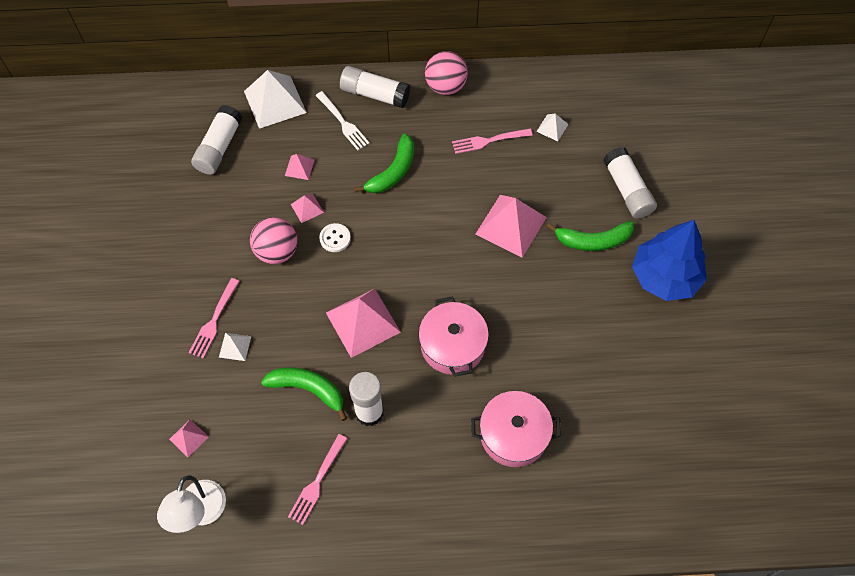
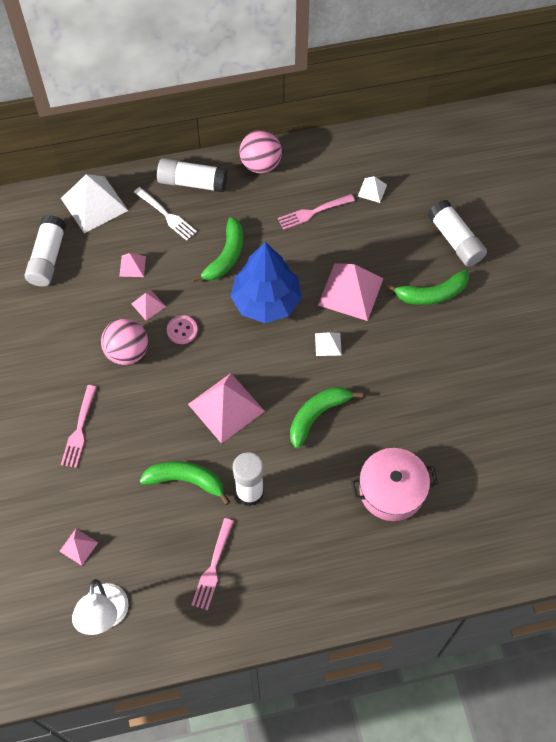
camera: 10 degrees left, 0 degrees up
(235, 346) = (105, 451): white pyramid -> white pyramid (328, 344)
(335, 238) = (182, 330): white button -> pink button
(452, 345) = (317, 415): pink pot -> green banana
(665, 277) = (506, 318): blue tree -> blue tree (266, 301)

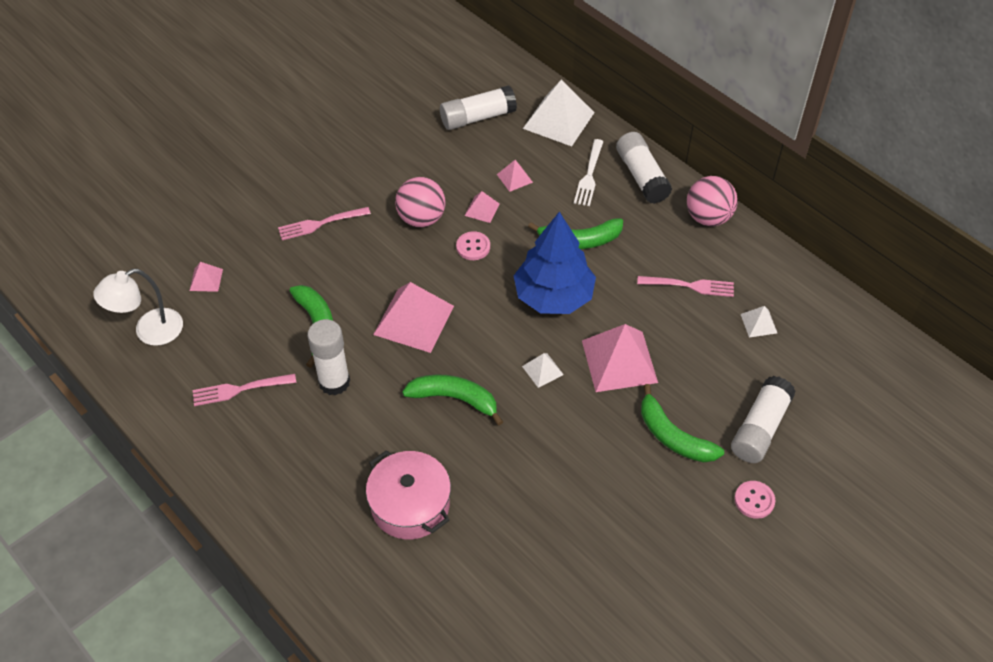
camera: 60 degrees right, 10 degrees down
(313, 212) = (689, 286): pink fork -> pink fork turned 150 degrees clockwise
(507, 276) = (754, 500): none -> pink button

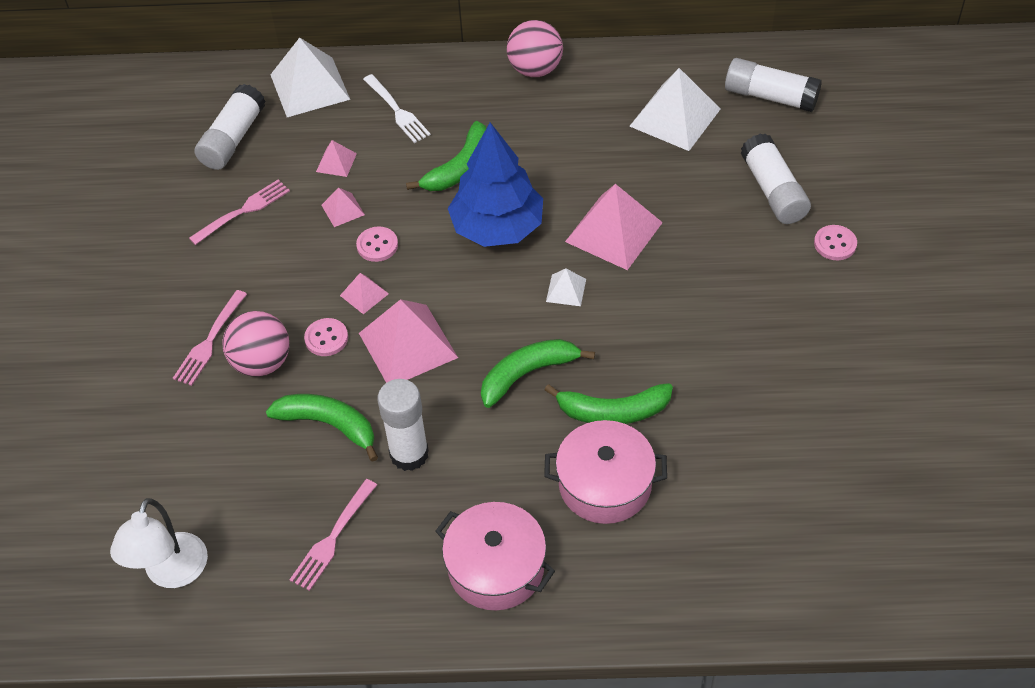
camera: 45 degrees left, 0 degrees up
(206, 279) = (164, 481): pink pyramid -> pink pyramid (364, 294)
(293, 490) = (496, 568): none -> pink pot
(378, 276) = (326, 338): none -> pink button
(421, 218) = (299, 260): pink ball -> pink ball (262, 362)
(641, 176) = (441, 78): white glue stick -> white glue stick (770, 96)
(673, 436) = (724, 251): green banana -> green banana (613, 412)
(689, 286) = (589, 132): pink fork -> pink fork (243, 211)
(758, 323) = (675, 117): white pyramid -> white pyramid, size x2.10

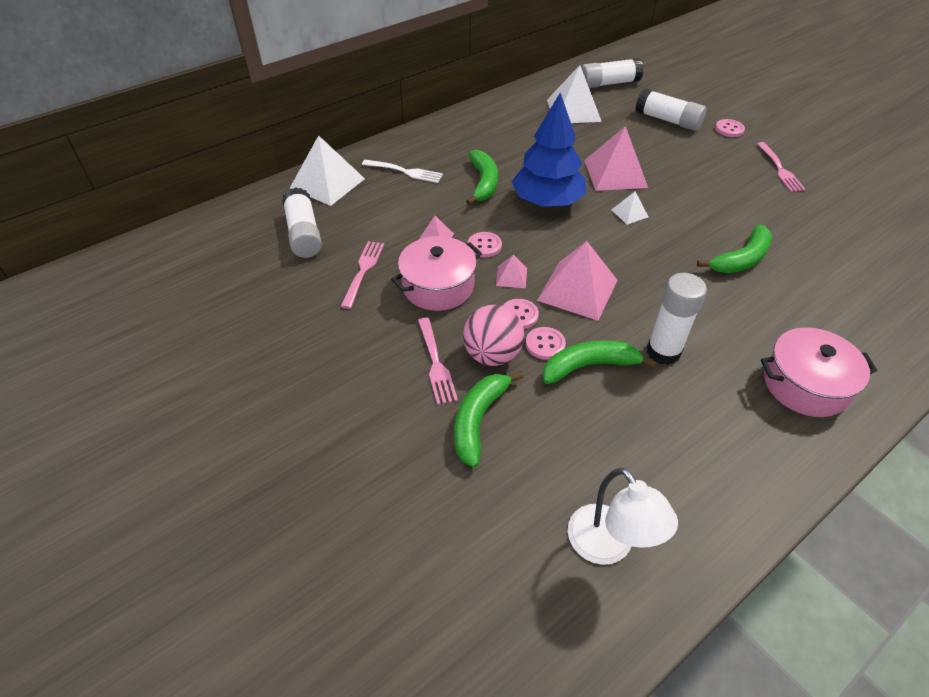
camera: 40 degrees left, 5 degrees down
(316, 381) = (545, 344): none -> pink button
(333, 537) = (686, 436): pink fork -> pink fork (779, 169)
(336, 162) = (398, 214): pink pyramid -> none
(527, 374) = (669, 266): green banana -> green banana (478, 420)
(535, 69) = (466, 119): pink ball -> none
(605, 484) = (792, 299): pink pot -> pink pot (438, 286)

